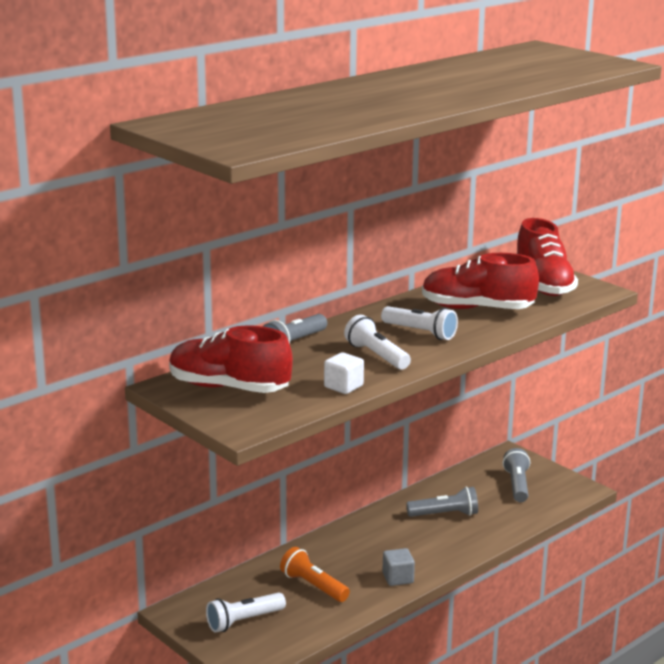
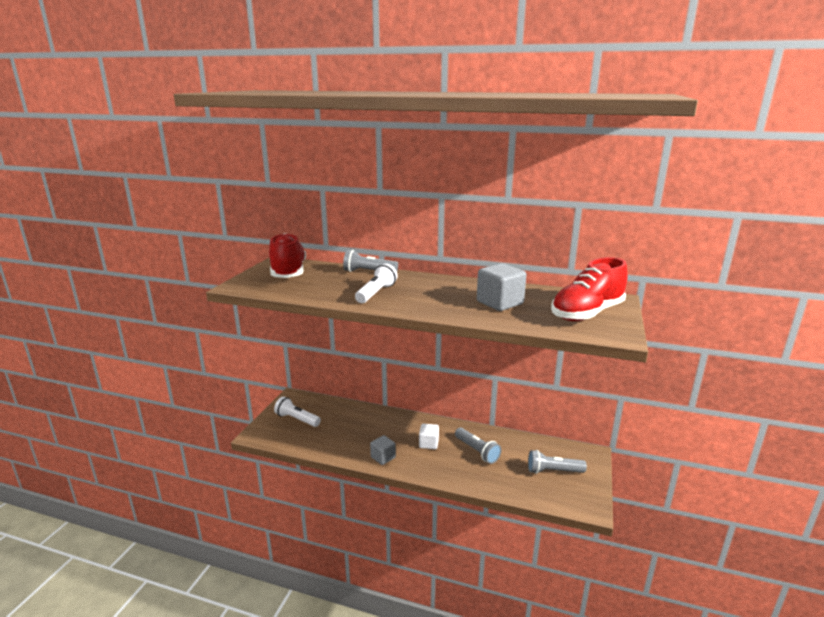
camera: 60 degrees right, 0 degrees up
(313, 586) = (348, 429): orange flashlight -> none
(343, 386) = (318, 295): white cube -> white cube (428, 443)
(420, 332) = (431, 296): white flashlight -> none
(477, 309) = (499, 303): red shoe -> grey cube
(517, 485) = (553, 471): grey flashlight -> grey flashlight turned 150 degrees counterclockwise

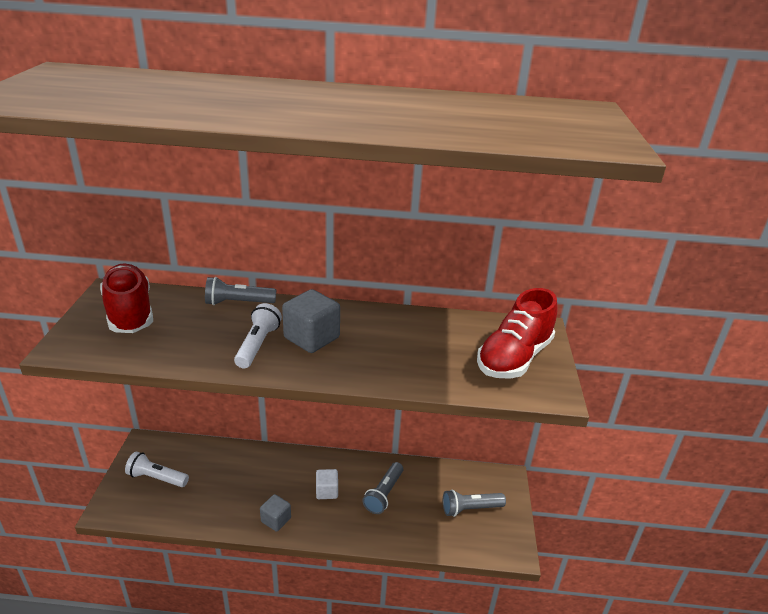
camera: 15 degrees left, 10 degrees up
(477, 451) = (384, 494): grey flashlight -> grey flashlight turned 75 degrees clockwise
(499, 303) = (413, 349): grey cube -> grey cube (311, 338)

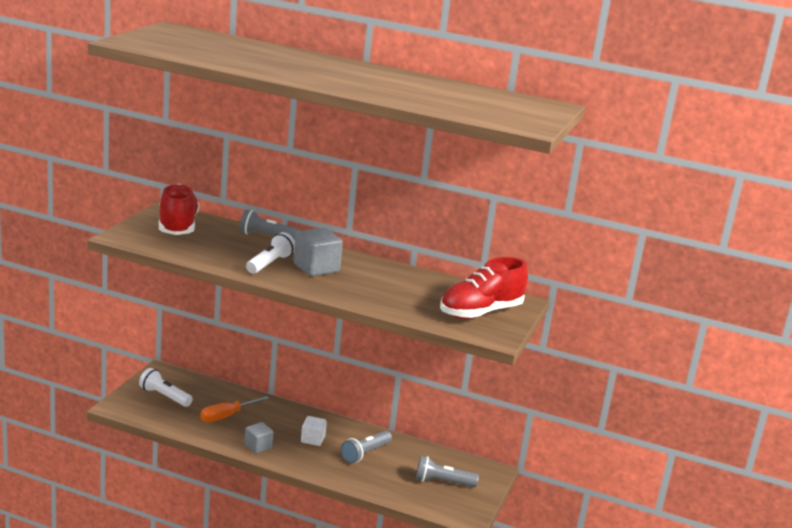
camera: 15 degrees right, 10 degrees down
(230, 486) = (226, 416): none -> orange screwdriver

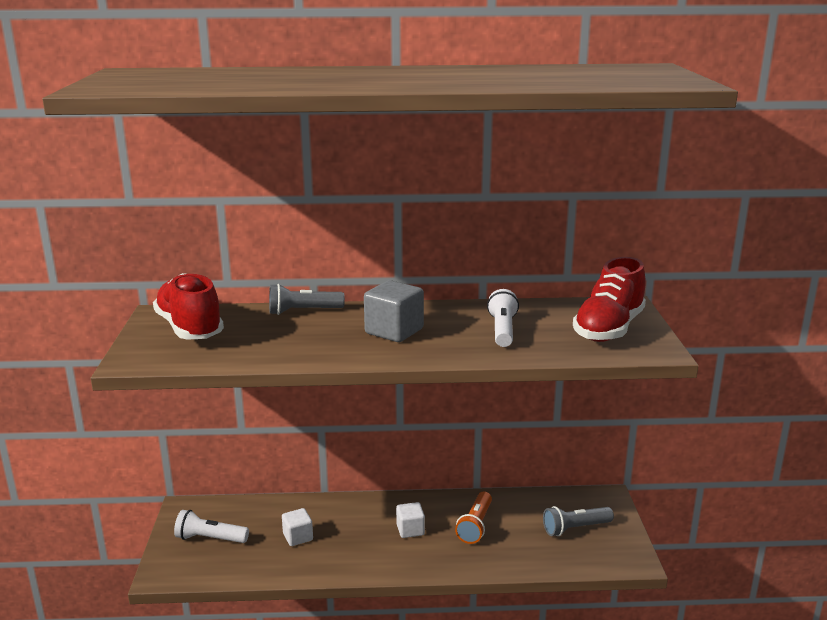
camera: 20 degrees left, 0 degrees up
(226, 416) = (298, 537): orange screwdriver -> white cube
(258, 446) = (360, 562): grey cube -> none
(270, 264) = (340, 341): white flashlight -> white flashlight (502, 330)
(365, 454) = (475, 526): grey flashlight -> orange flashlight

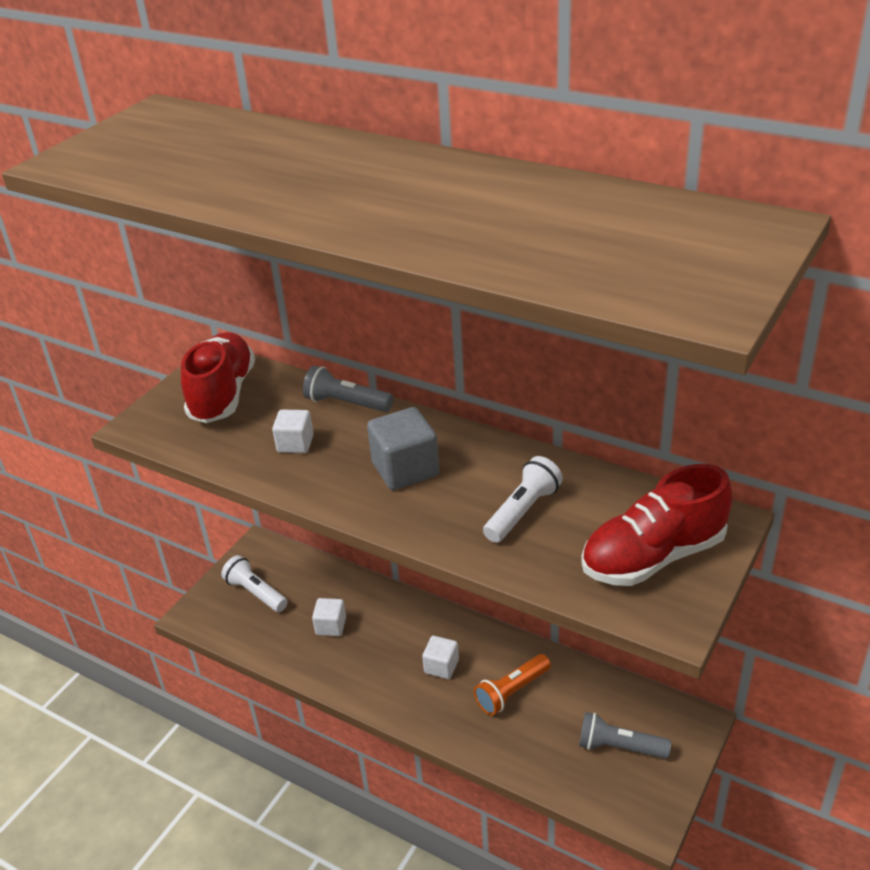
camera: 35 degrees right, 15 degrees up
(290, 339) = (295, 444): none -> white cube

